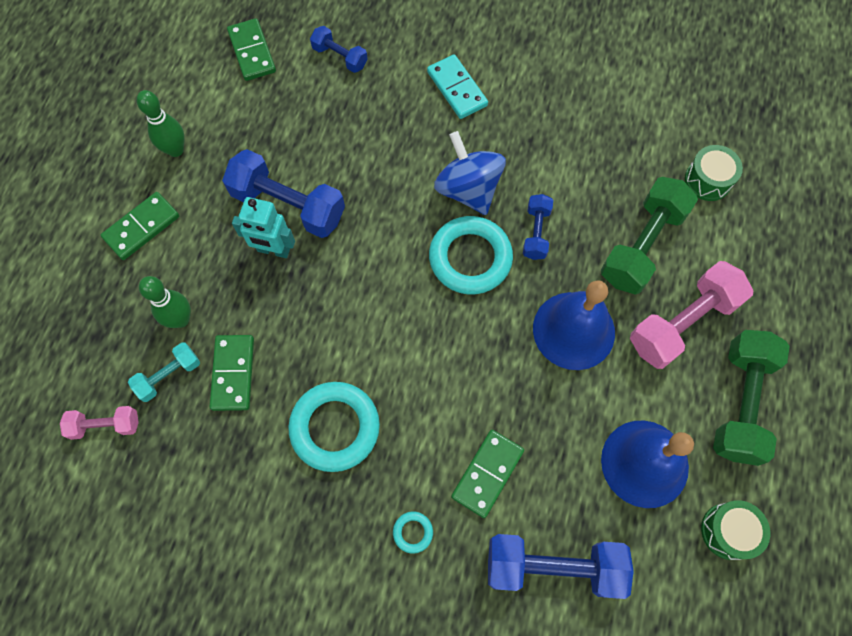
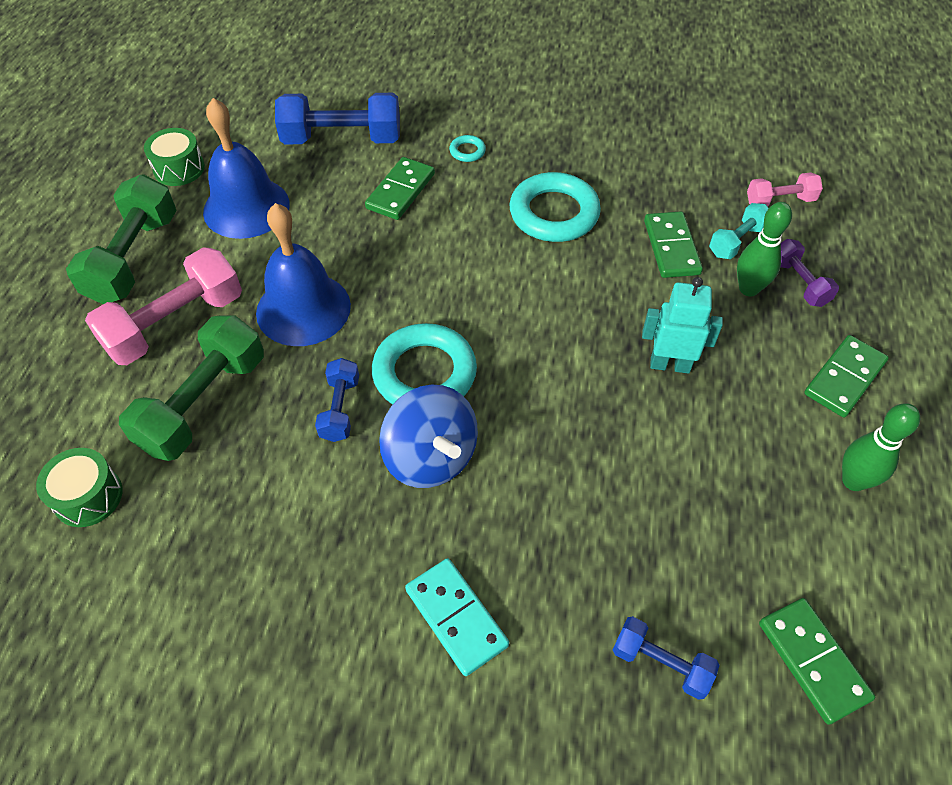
camera: 175 degrees right, 15 degrees down
(134, 322) = (799, 283): none -> purple dumbbell
(288, 205) = (669, 418): blue dumbbell -> none

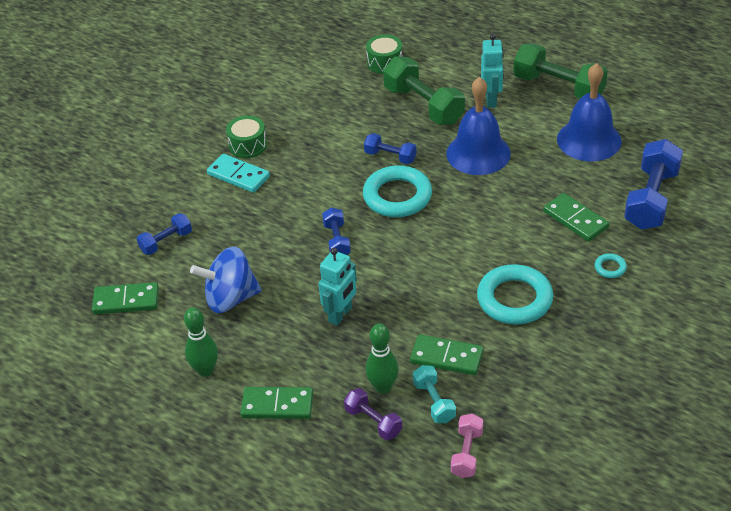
camera: 115 degrees right, 10 degrees down
(175, 324) = (491, 100): pink dumbbell -> turquoise robot
(179, 168) = (645, 113): green drum -> green drum (248, 145)
(430, 457) = (336, 186): blue spinning top -> blue spinning top (230, 298)
(456, 617) = (238, 175): turquoise domino -> turquoise domino turned 45 degrees clockwise
(543, 415) = (337, 240): none -> blue dumbbell
(799, 283) = (373, 422): purple dumbbell -> purple dumbbell turned 45 degrees clockwise
(844, 378) = (277, 405): green domino -> green domino turned 60 degrees counterclockwise

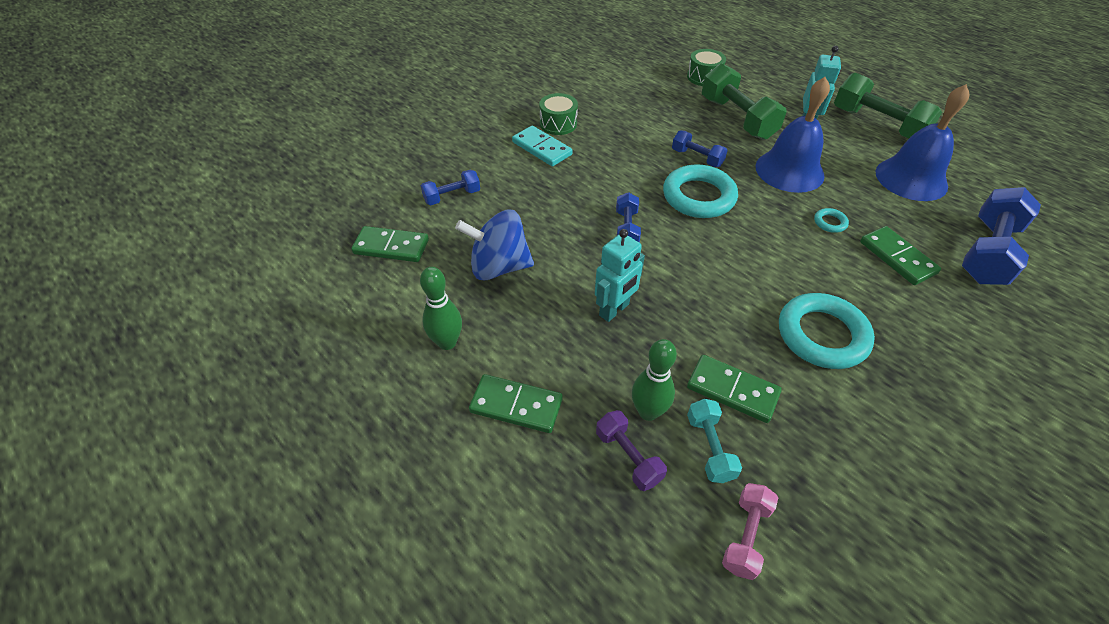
camera: 10 degrees right, 5 degrees up
(610, 268) = (941, 321): turquoise ring -> turquoise ring (830, 222)

